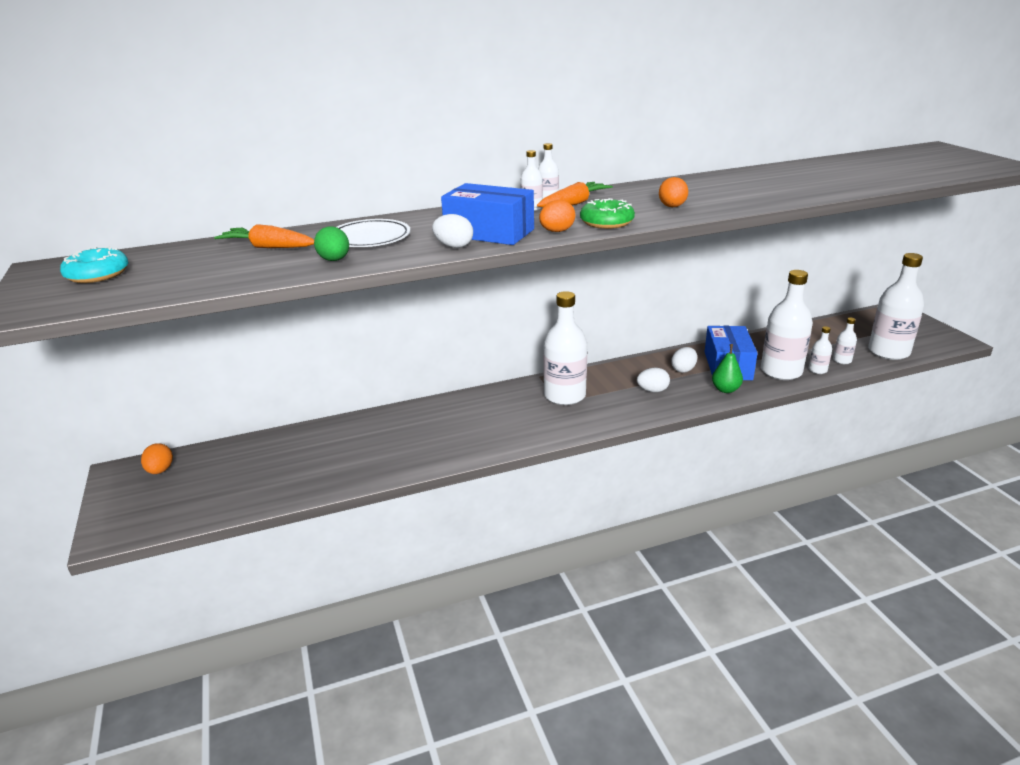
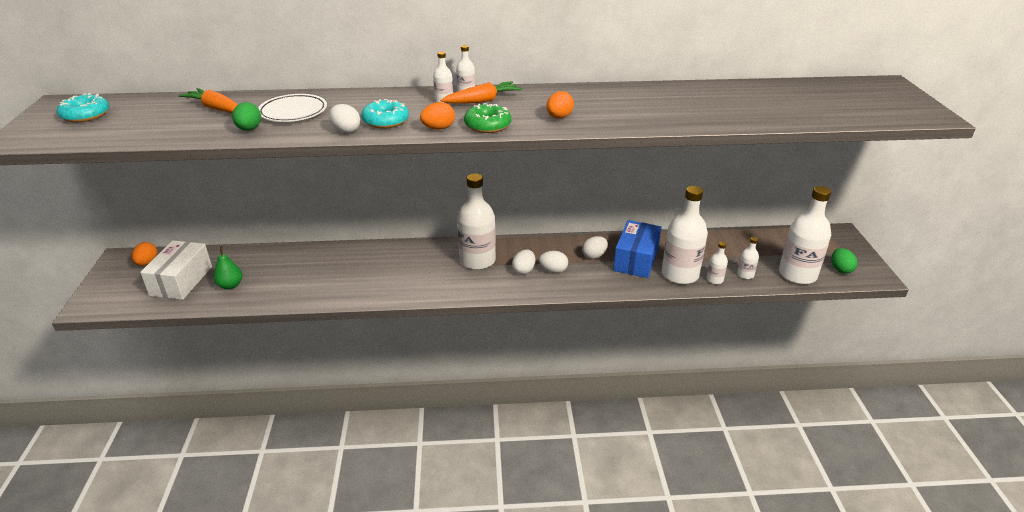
camera: 15 degrees right, 5 degrees up
(220, 482) = (181, 281): none -> white box
(489, 233) = (386, 121): blue box -> turquoise donut
(622, 396) = (524, 270): none -> white egg
(725, 389) = (617, 282): green pear -> green pear (230, 285)
(922, 340) = (840, 269): none -> green egg

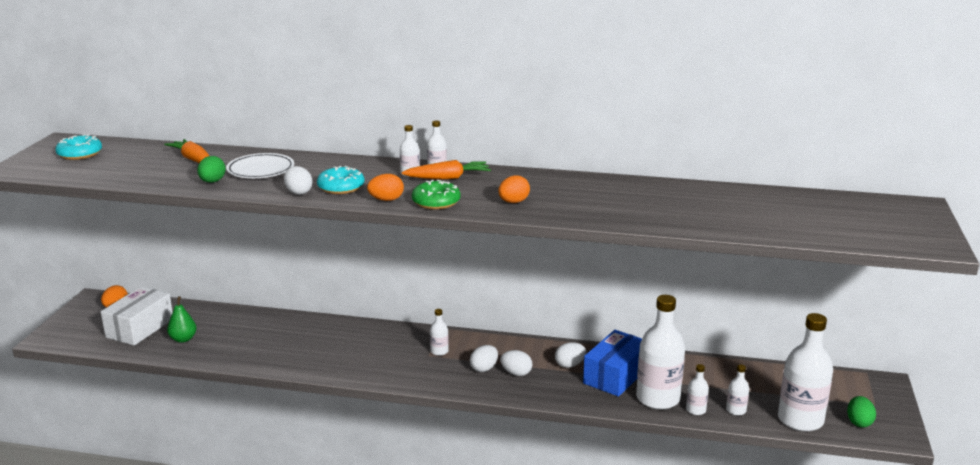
camera: 15 degrees right, 10 degrees down
(477, 260) = (439, 351): white bottle -> white bottle, size x0.45

